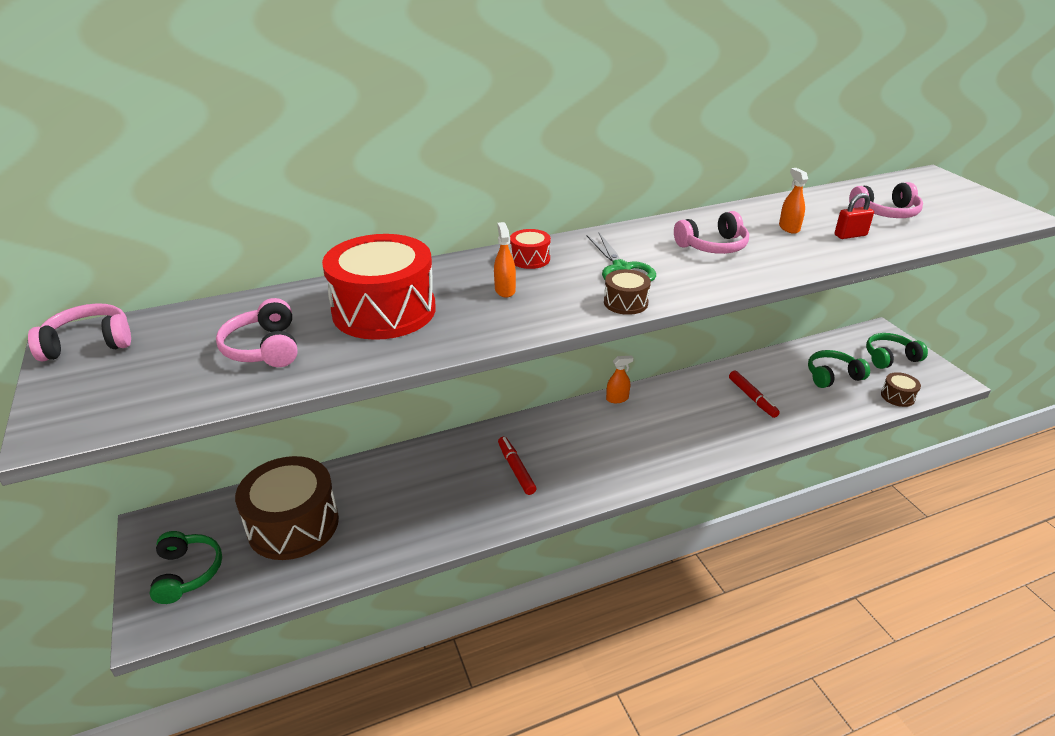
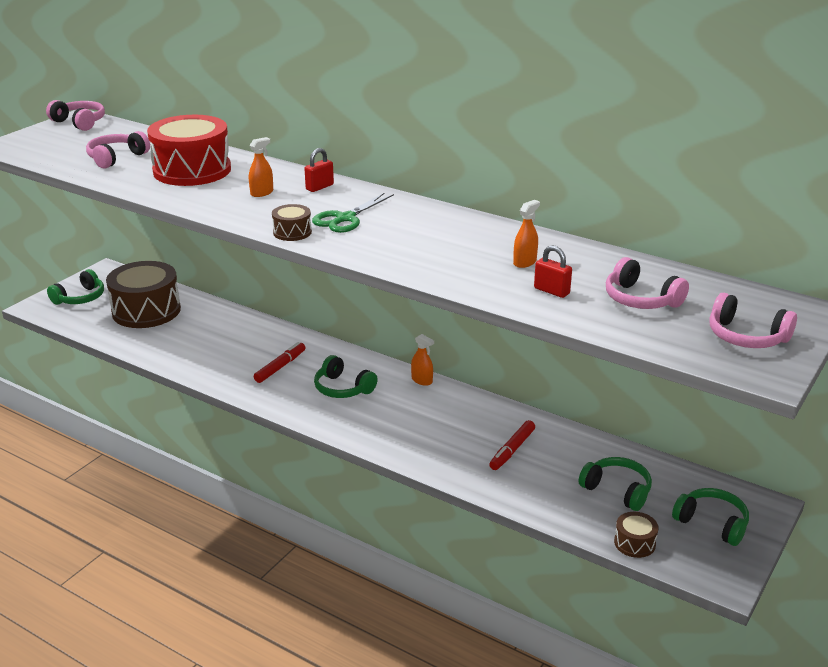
camera: 55 degrees right, 5 degrees down
(530, 259) = (319, 187): red drum -> red padlock
(589, 446) = (342, 388): none -> green headphones
(713, 246) = (436, 240): pink headphones -> pink headphones (746, 337)

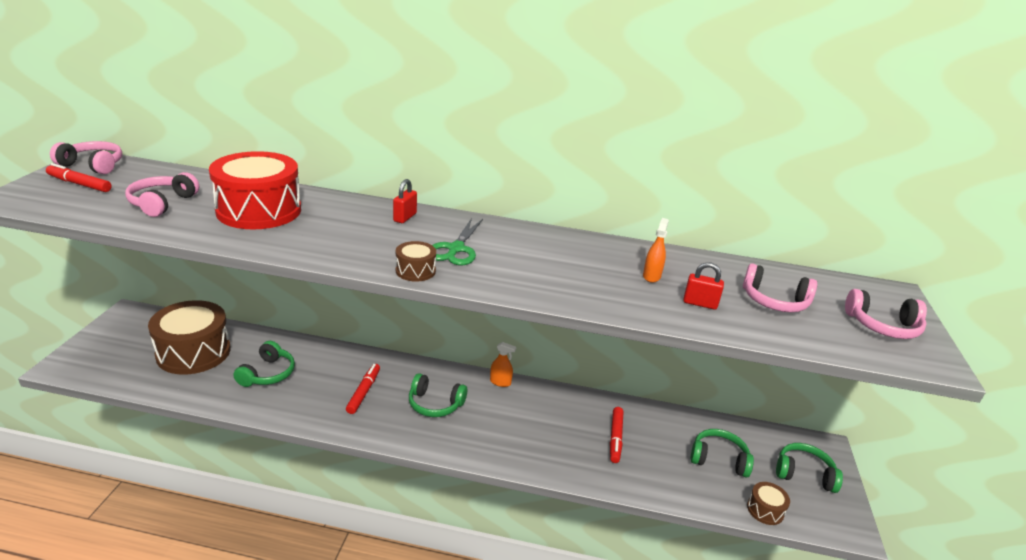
camera: 25 degrees left, 0 degrees up
(61, 138) = (80, 184): none -> red marker
(80, 298) = (111, 349): green headphones -> green headphones (268, 374)
(262, 193) = (351, 229): orange spray bottle -> none

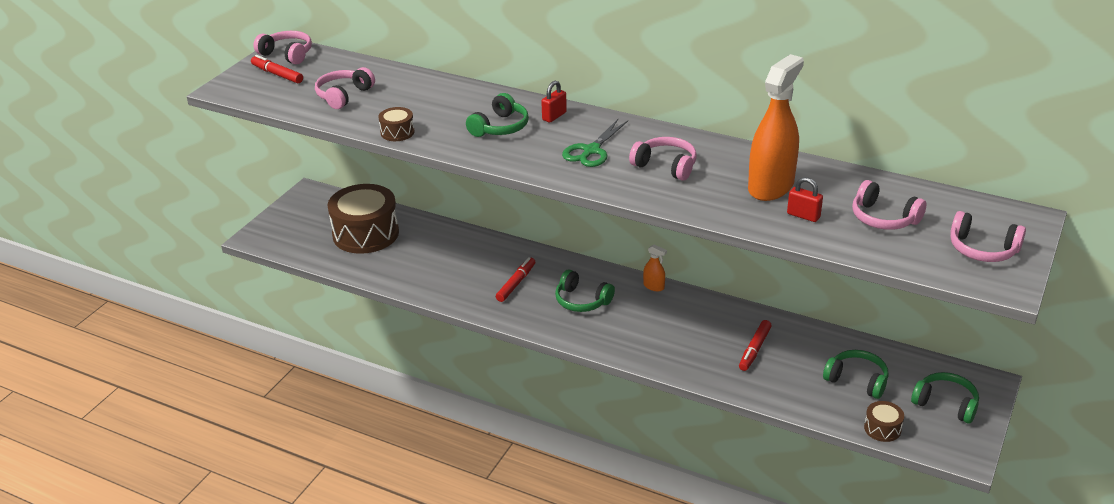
camera: 20 degrees right, 5 degrees up
(259, 210) = (424, 105): red drum -> none
(268, 374) = (430, 259): green headphones -> green headphones (500, 127)
(415, 271) = (548, 170): brown drum -> brown drum (397, 132)
(538, 261) = (666, 166): none -> pink headphones
(651, 276) = (771, 187): orange spray bottle -> orange spray bottle, size x2.32

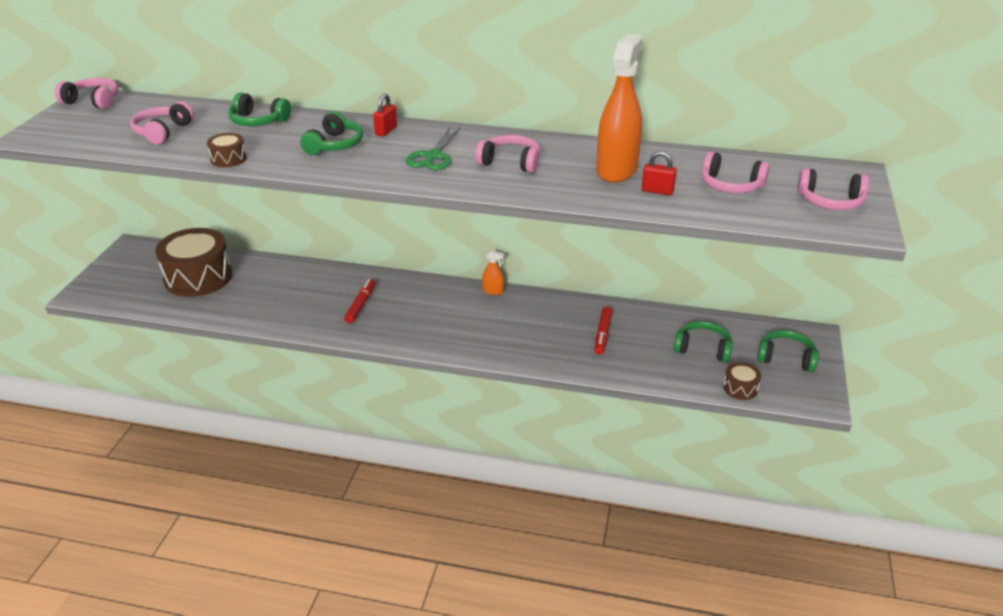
camera: 15 degrees left, 0 degrees up
(277, 74) = (86, 119): red marker -> none
(582, 301) = (429, 312): green headphones -> green headphones (258, 121)

